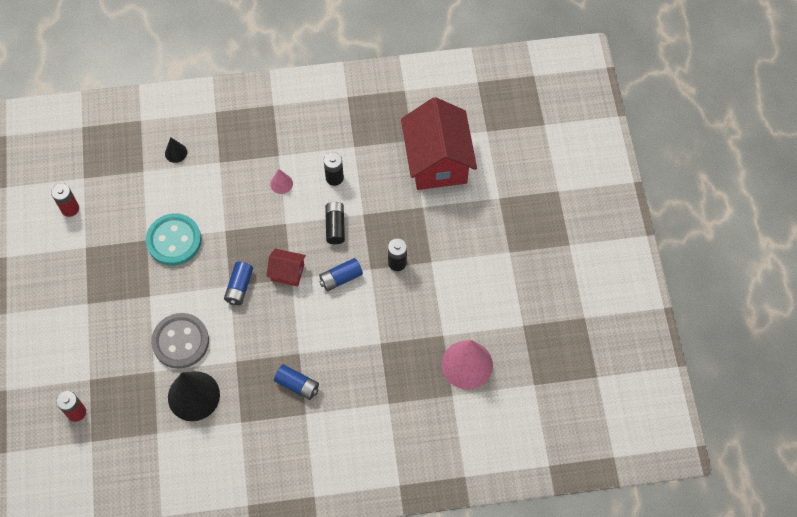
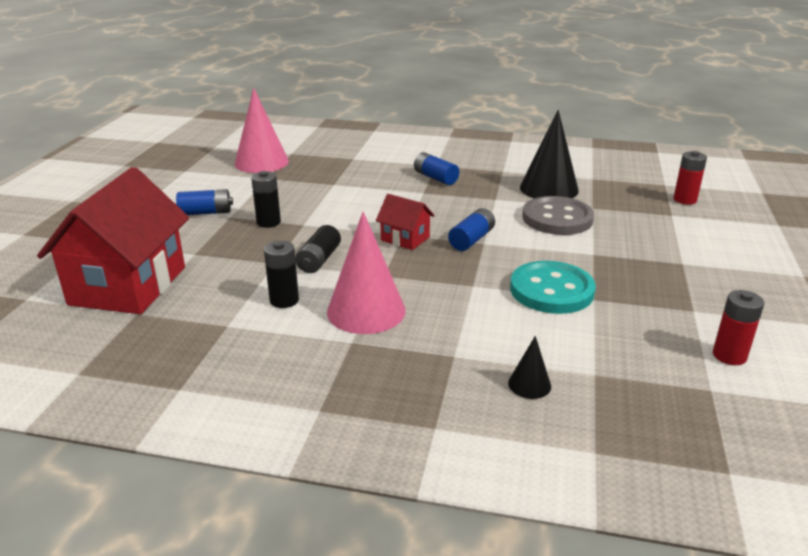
camera: 160 degrees left, 35 degrees down
(281, 183) = (366, 311): pink cone -> pink cone, size x2.13
(341, 278) = (343, 224): blue battery -> blue battery (206, 212)

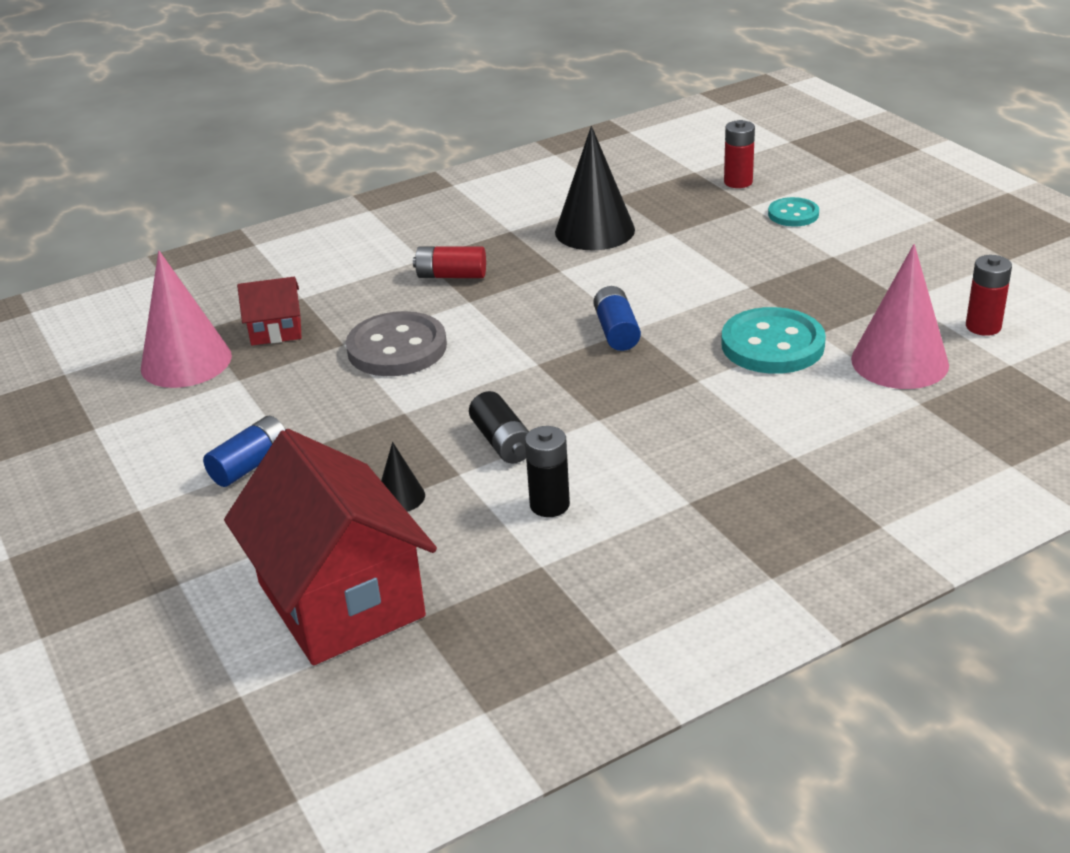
camera: 40 degrees left, 5 degrees up
(268, 222) = (358, 433): black battery -> none
(366, 311) = (648, 465): pink cone -> pink cone (899, 362)
(405, 239) = (549, 367): red house -> red house (276, 331)
(435, 178) = (451, 276): blue battery -> red battery
(529, 384) = (890, 443): black cone -> black cone (400, 497)
(557, 218) = (658, 263): grey button -> grey button (397, 348)
(693, 230) = (793, 214): none -> turquoise button

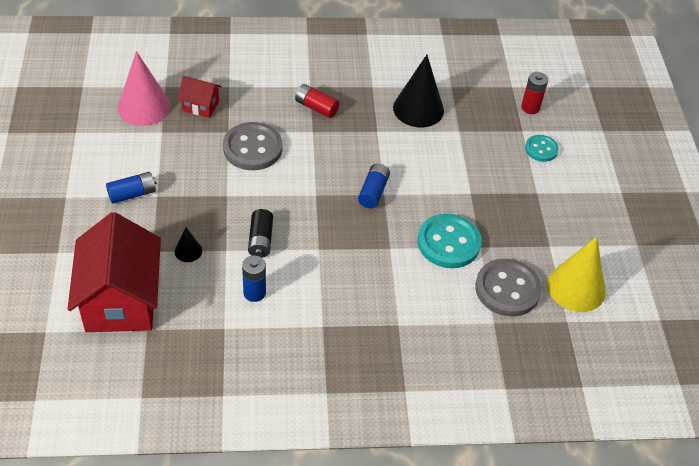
camera: 20 degrees right, 15 degrees up
(549, 505) = (254, 293): black battery -> blue battery
(899, 362) = (507, 289): pink cone -> grey button
(983, 326) = (576, 287): red battery -> yellow cone

